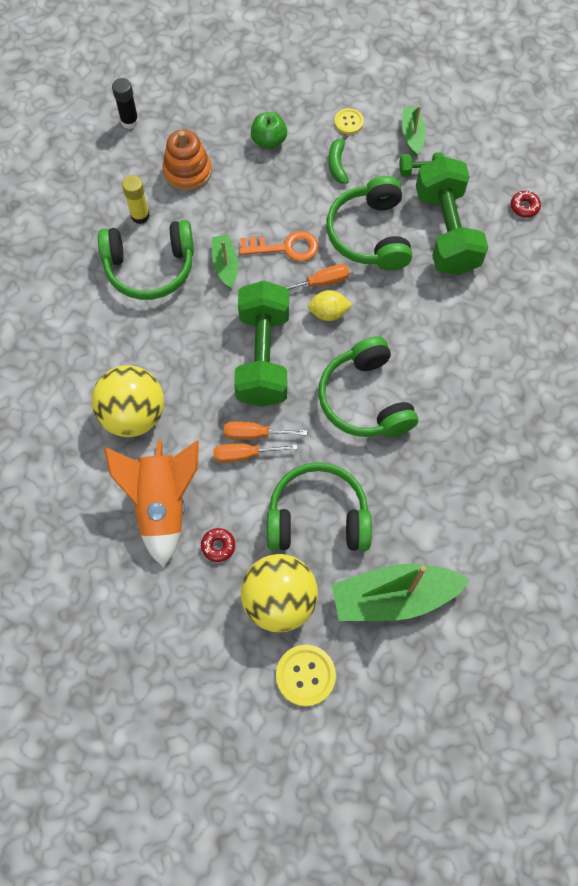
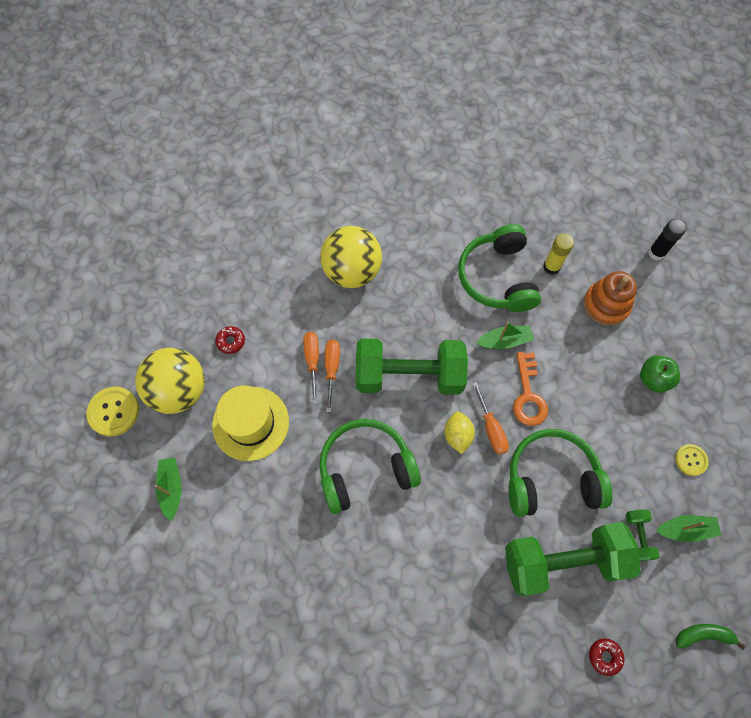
camera: 90 degrees right, 0 degrees up
(162, 505) = (270, 297): orange rocket -> none
(318, 517) = (250, 423): green headphones -> yellow hat
(337, 164) = (634, 447): green banana -> green banana (703, 635)
(394, 597) = (171, 488): green boat -> green boat, size x0.52

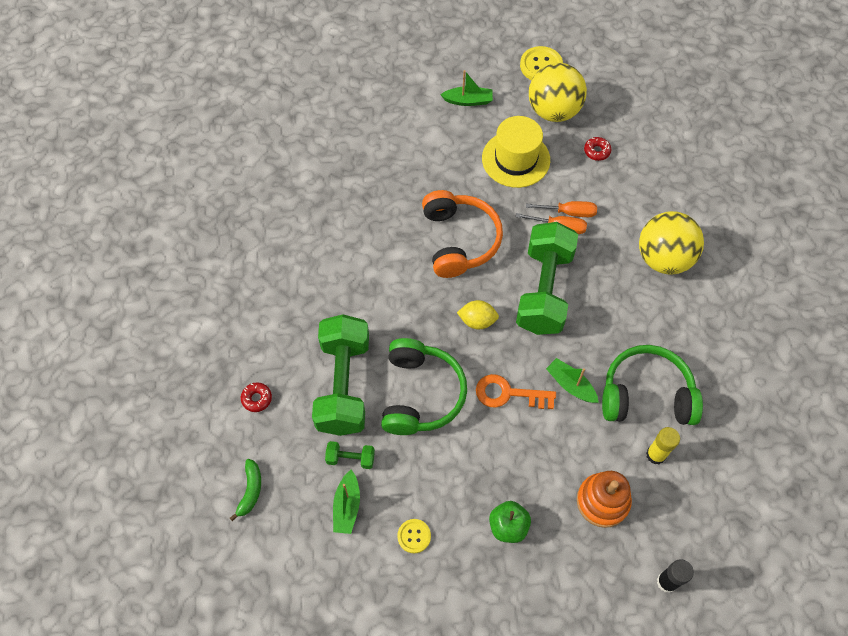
camera: 100 degrees right, 5 degrees down
(365, 469) = (459, 240): green headphones -> orange headphones
(491, 428) = (480, 351): orange screwdriver -> none
(504, 341) = (570, 385): green boat -> green boat turned 135 degrees clockwise

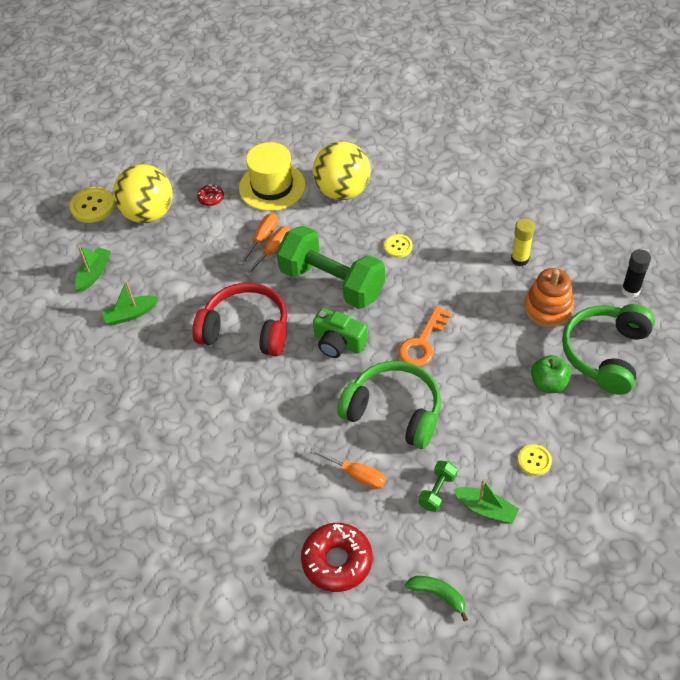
camera: 65 degrees left, 10 degrees down
(257, 399) = (337, 561): red donut -> red donut, size x2.05
(343, 385) = (356, 475): green dumbbell -> orange screwdriver
(459, 240) = (246, 330): orange headphones -> red headphones
(477, 321) = (338, 342): yellow lemon -> green camera
(516, 159) = (183, 258): yellow hat -> yellow hat (272, 186)
(570, 385) = (433, 295): green boat -> green boat (131, 314)
(616, 333) = (398, 246): none -> yellow button
(646, 395) = (464, 247): green headphones -> green headphones (605, 354)

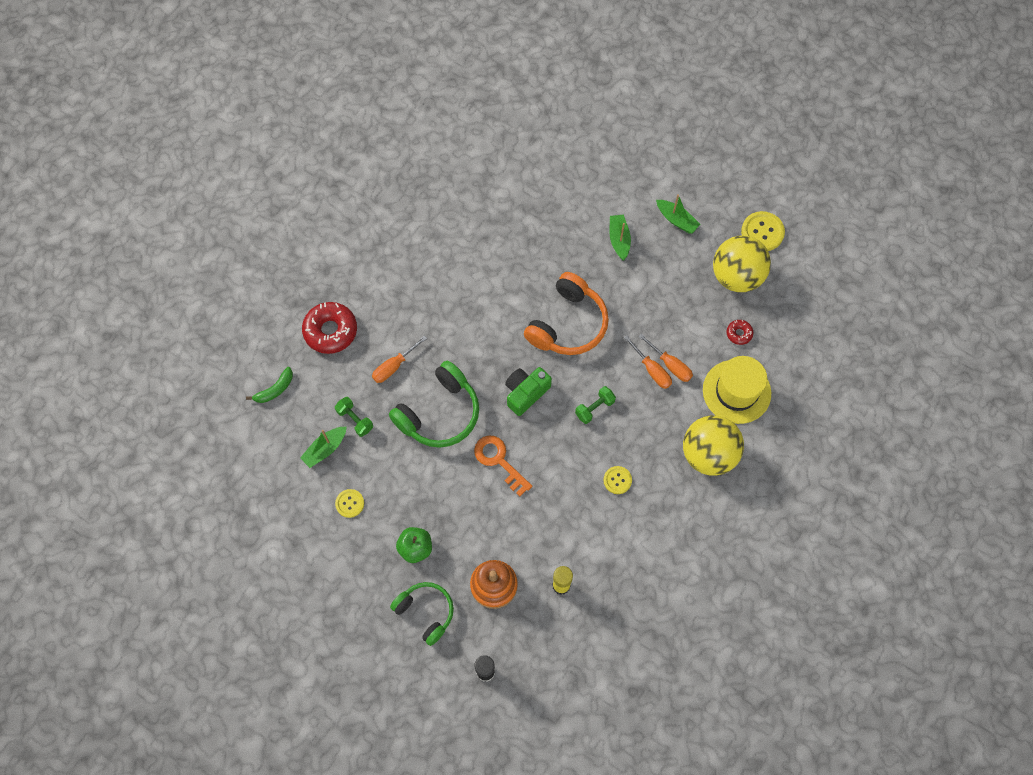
camera: 105 degrees right, 15 degrees up
(246, 330) = (568, 324): red headphones -> orange headphones
(332, 283) = (594, 408): green dumbbell -> green dumbbell, size x0.41
(605, 354) = (425, 612): green headphones -> green headphones, size x0.66

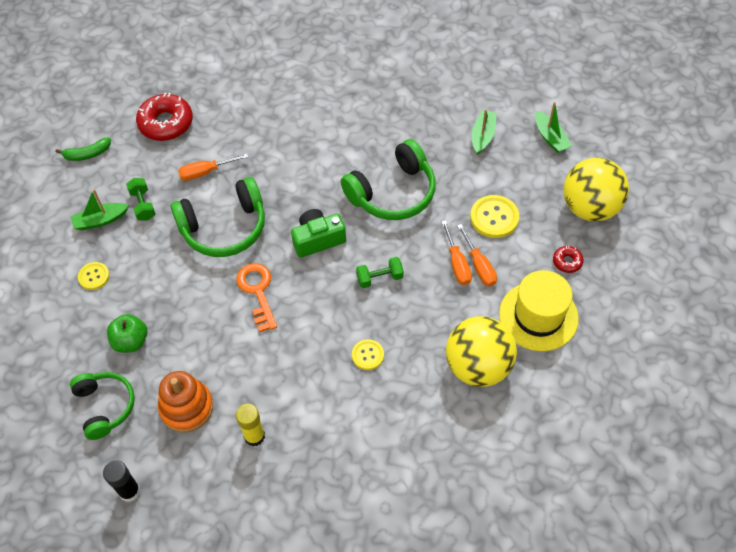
camera: 25 degrees right, 10 degrees down
(568, 324) = (393, 193): orange headphones -> green headphones
(762, 232) = (636, 176): yellow button -> yellow button (494, 217)

